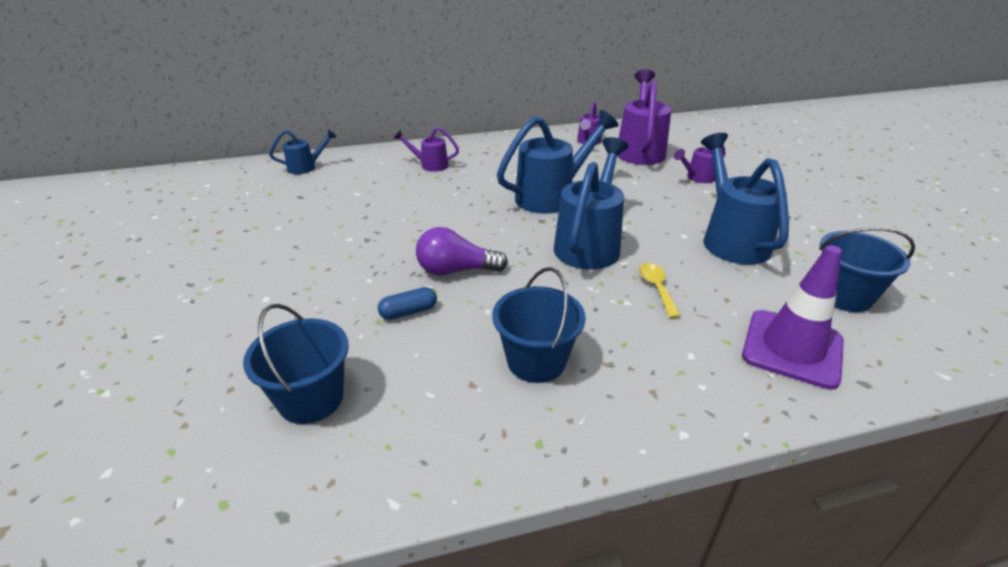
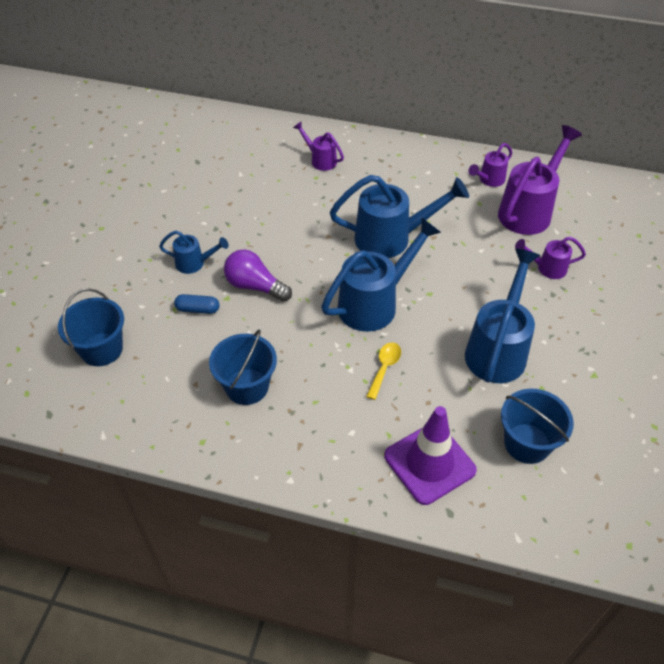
camera: 30 degrees right, 15 degrees up
(306, 167) = (221, 126): blue watering can -> blue watering can (194, 263)

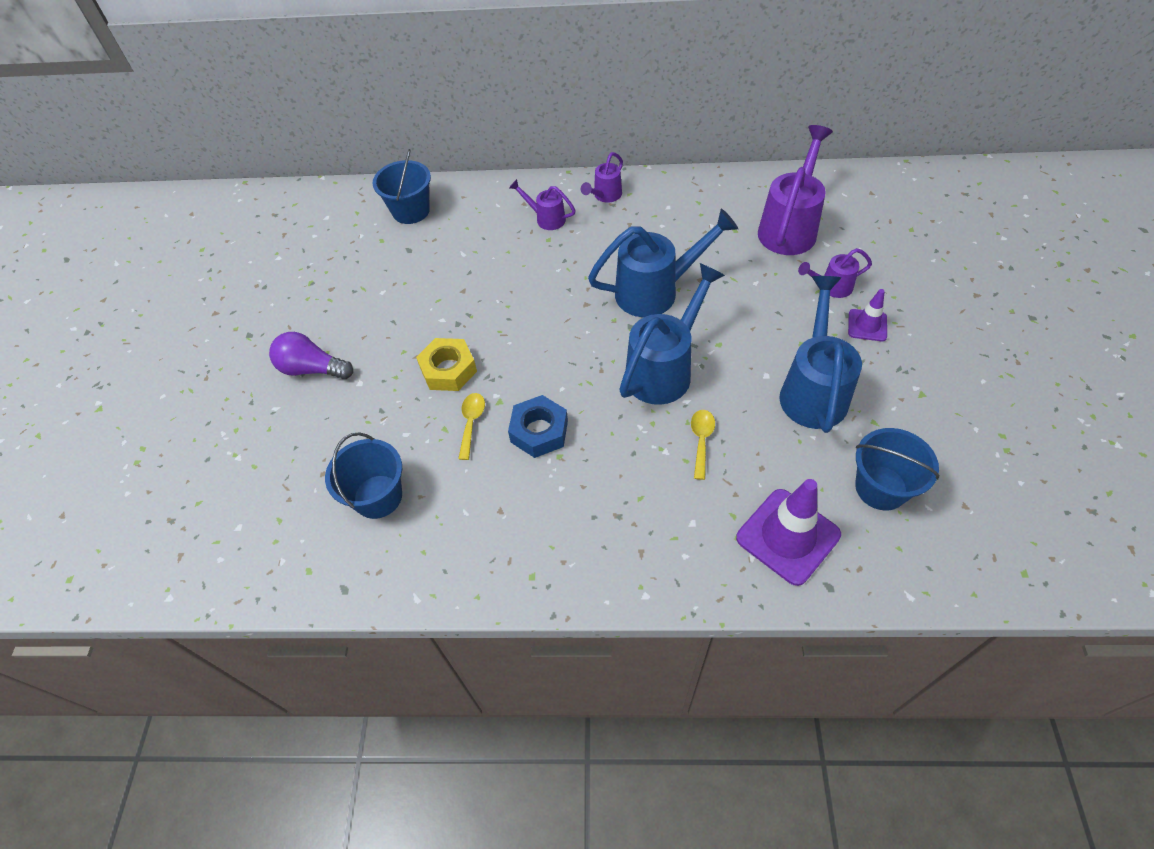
camera: 10 degrees left, 5 degrees up
(194, 263) = (448, 370): blue watering can -> yellow nut
(198, 309) = (471, 423): blue capsule -> yellow spoon
(247, 386) = (559, 499): blue bucket -> blue bucket (411, 211)
(251, 329) = (539, 431): none -> blue nut
(255, 286) = (526, 380): purple light bulb -> purple light bulb (312, 369)
(489, 180) = (736, 202): purple watering can -> purple watering can (605, 196)
(567, 307) = (867, 325): none -> purple traffic cone

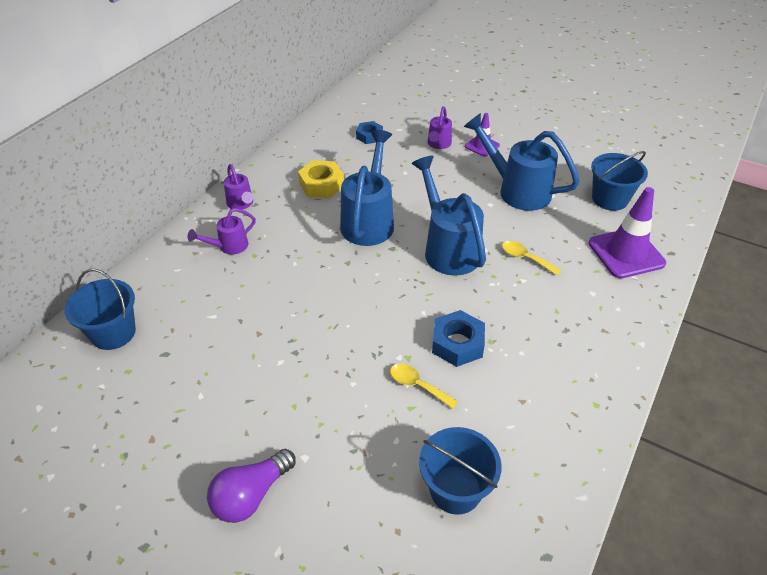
camera: 65 degrees left, 10 degrees down
(448, 370) = (345, 379): yellow nut -> yellow nut (321, 184)
(790, 227) = (369, 136): purple watering can -> blue nut

